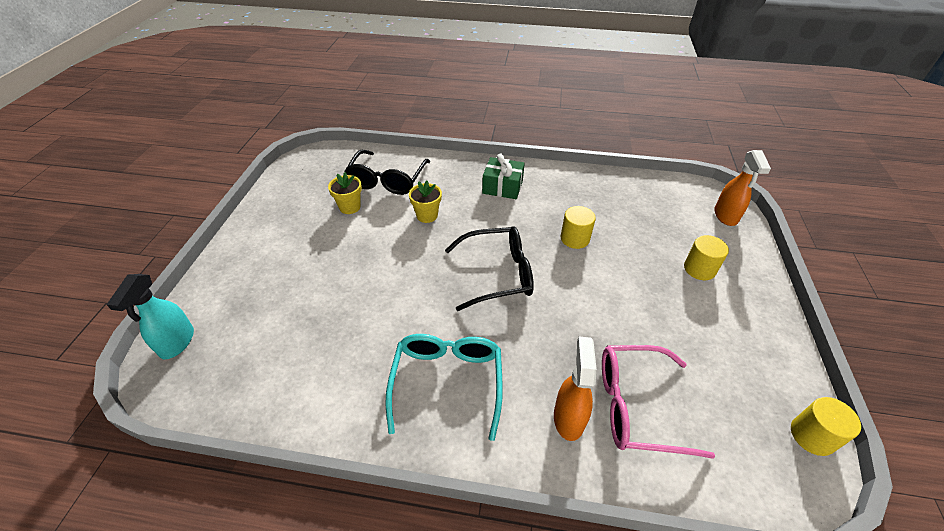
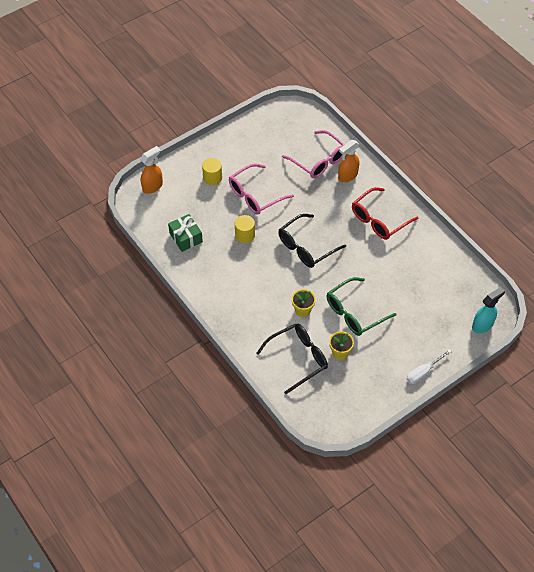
camera: 135 degrees left, 10 degrees up
(237, 244) = (423, 372): none -> white screwdriver
(368, 248) = (354, 312): none -> green glasses
(447, 382) = (379, 220): turquoise glasses -> red glasses
(497, 274) = (306, 247): black glasses -> black glasses turned 75 degrees counterclockwise
(502, 187) = (237, 296): green gift -> green gift (186, 237)
(630, 287) = (255, 195): none -> pink glasses
(812, 436) = (273, 112): yellow cylinder -> none

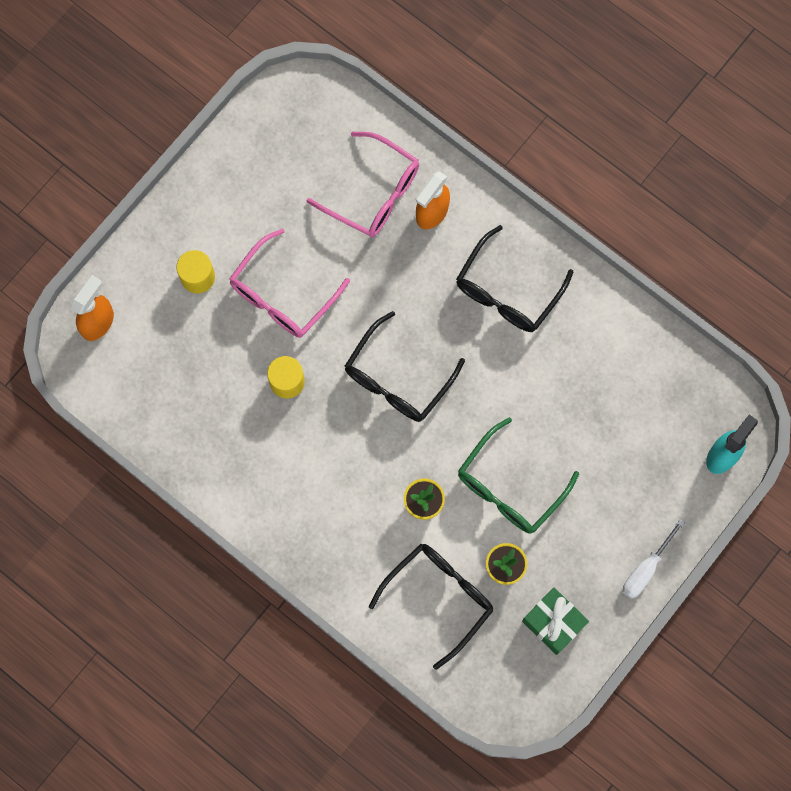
camera: 15 degrees left, 20 degrees up
(186, 237) = (187, 412): green gift -> green gift (553, 622)
(379, 220) = (507, 291): red glasses -> black glasses

